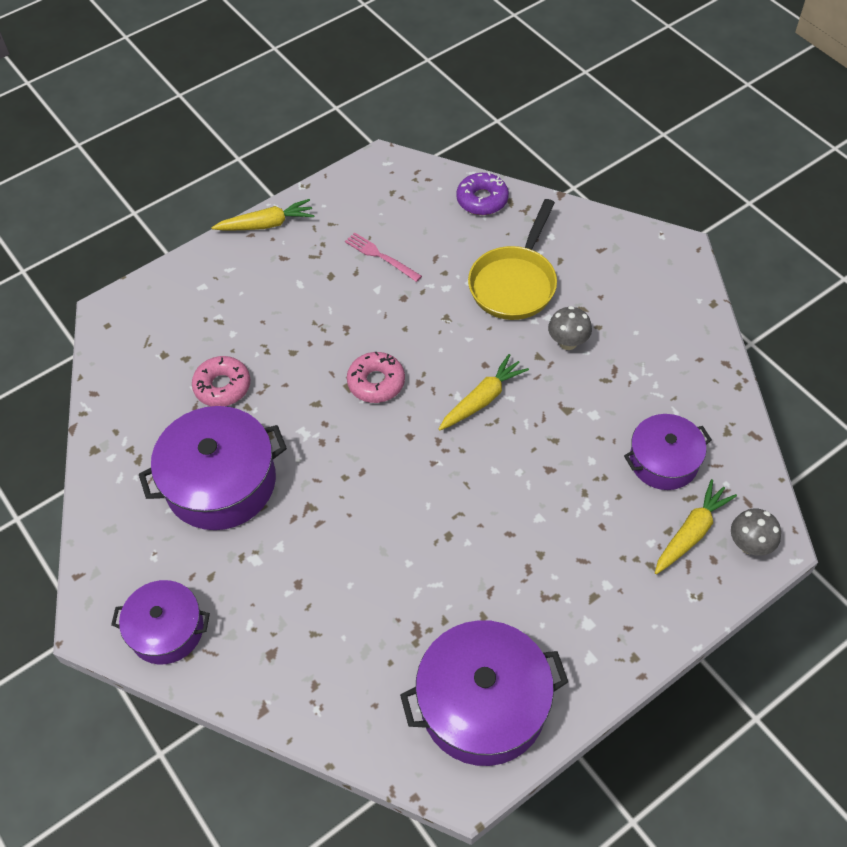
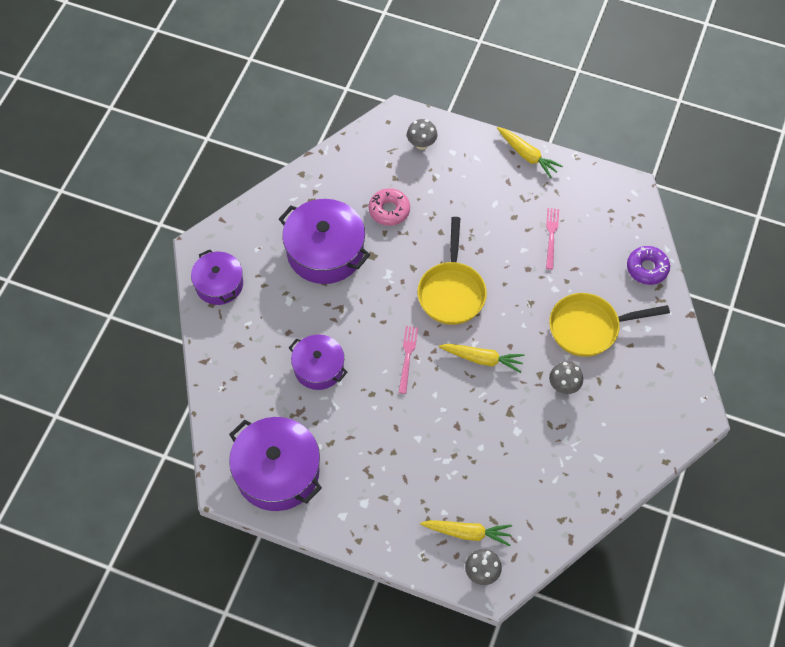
camera: 55 degrees right, 5 degrees up
(165, 309) = (421, 144): none -> grey mushroom
(376, 382) = (451, 291): pink donut -> yellow pan
(426, 471) = (407, 357): none -> pink fork
(663, 461) = (510, 491): purple pot -> purple pot (318, 368)

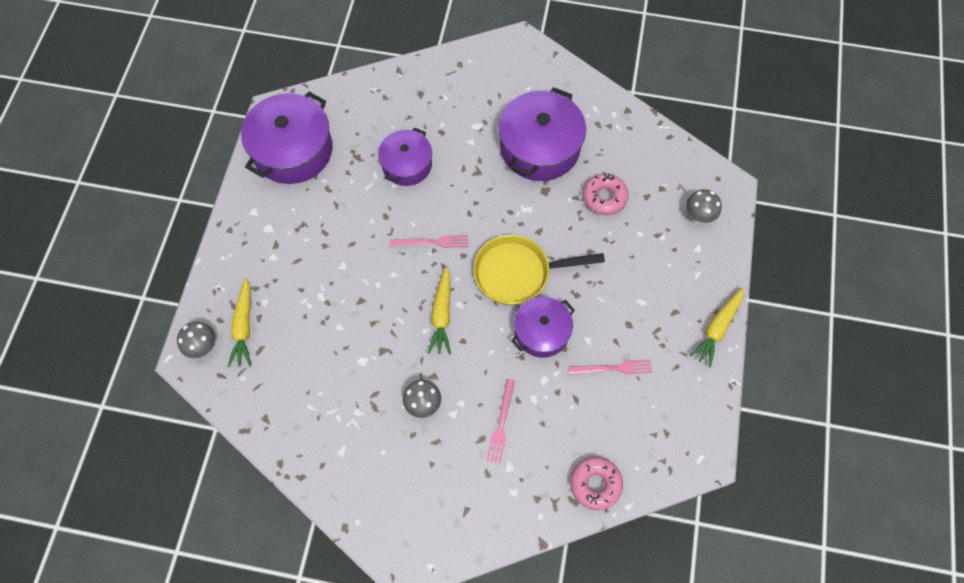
camera: 80 degrees right, 5 degrees up
(219, 284) = (482, 65): purple pot -> purple pot (541, 332)
(589, 328) = (501, 424): yellow pan -> pink fork
(647, 268) = (595, 484): purple donut -> pink donut

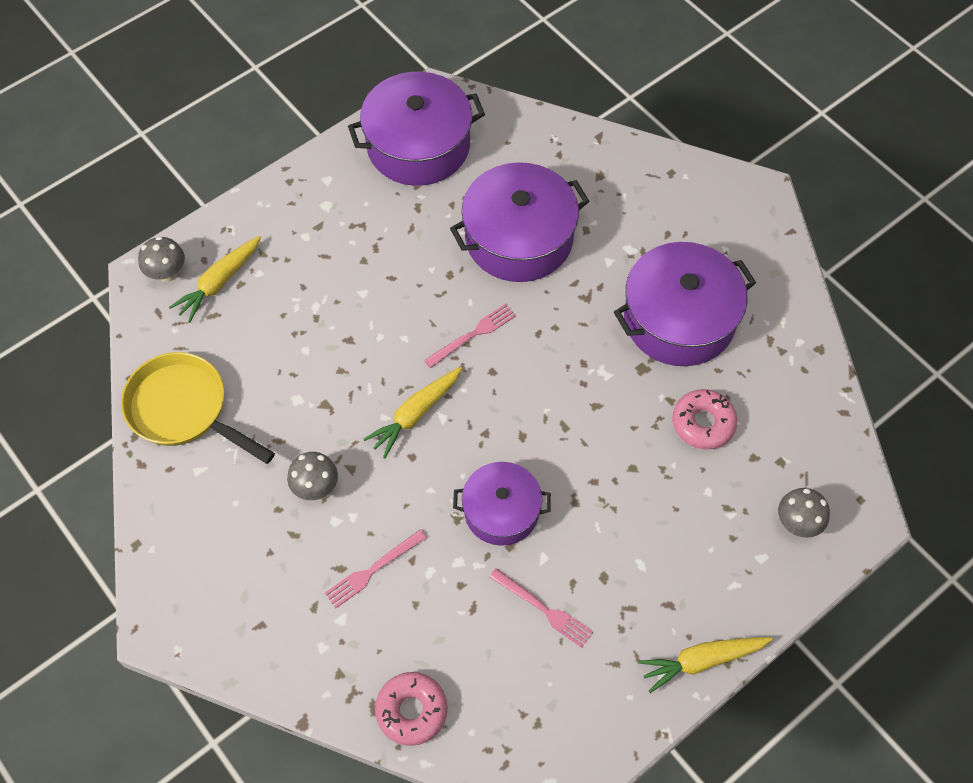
camera: 40 degrees right, 5 degrees down
(407, 165) = (519, 238): purple pot -> purple pot, size x1.61
(432, 242) = (473, 335): pink fork -> pink fork turned 75 degrees counterclockwise
(518, 273) = (533, 432): yellow pan -> yellow pan (184, 410)

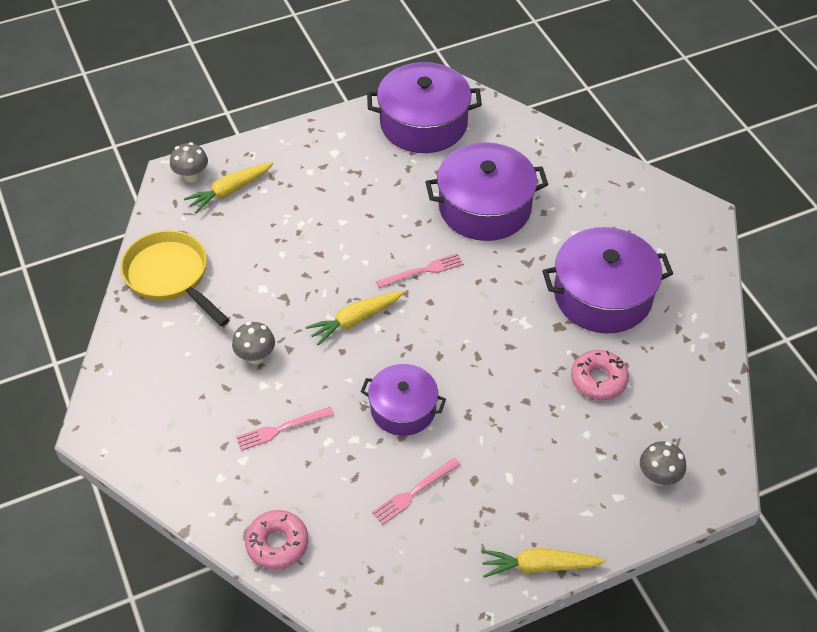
camera: 15 degrees right, 10 degrees down
(543, 609) = (414, 492): pink fork -> pink fork turned 90 degrees clockwise

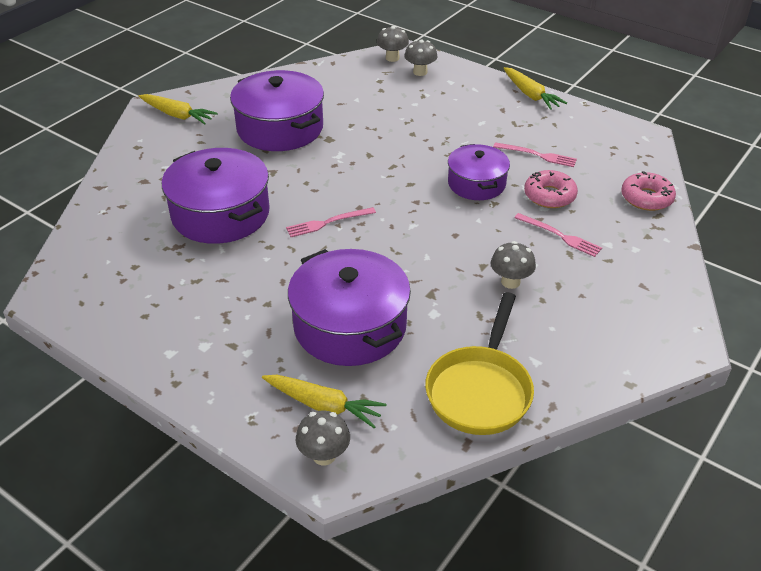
camera: 120 degrees left, 10 degrees down
(355, 320) = (416, 240): yellow carrot -> yellow carrot (177, 115)
(423, 123) = (117, 295): purple pot -> purple pot (350, 326)
(423, 271) = (328, 222): pink fork -> pink fork turned 60 degrees counterclockwise
(598, 380) = (364, 110): pink donut -> pink donut (549, 196)
(710, 465) = (392, 58): none -> grey mushroom

